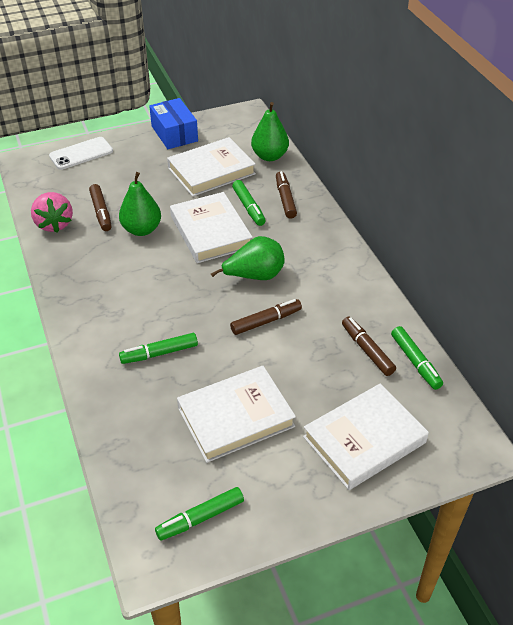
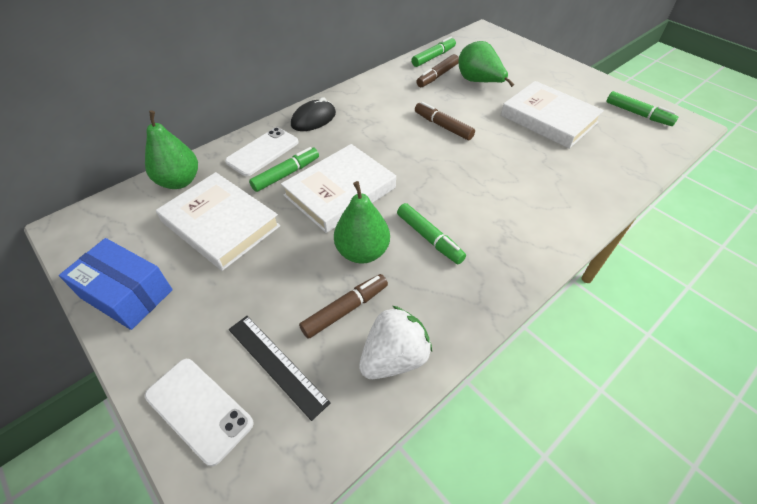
camera: 110 degrees left, 5 degrees up
(54, 224) = (394, 357): pink strawberry -> white strawberry
(86, 181) = (277, 364): none -> black ruler
(159, 353) = (526, 176): green marker -> green marker (429, 238)
(174, 133) = (127, 294): blue box -> blue box turned 75 degrees clockwise
(255, 276) = (391, 145): green pear -> green pear (479, 82)
(285, 199) = (263, 152): brown marker -> white phone
(320, 235) = (313, 119): none -> black mouse
(364, 440) = (515, 66): white book -> none

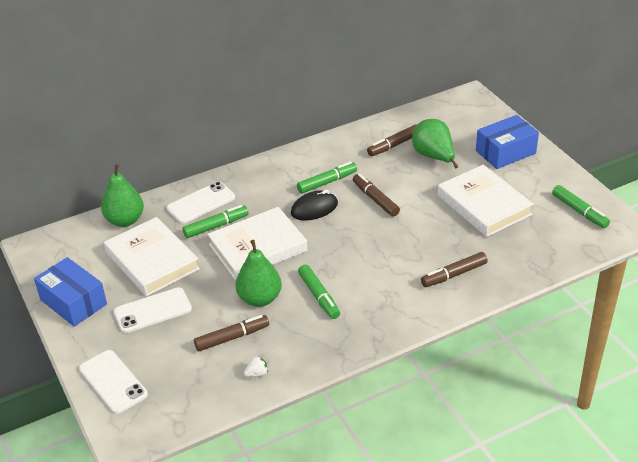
camera: 15 degrees right, 10 degrees down
(234, 289) = (153, 310): none -> white phone
(277, 364) = (172, 364): black ruler -> none
(313, 119) = (255, 177): black mouse -> black mouse (314, 208)
(394, 357) = (257, 374): white strawberry -> white strawberry, size x0.44
(433, 57) = (400, 123): green marker -> green marker (327, 182)
(540, 71) = (505, 152): none -> blue box
(560, 192) = (454, 275): none -> brown marker

